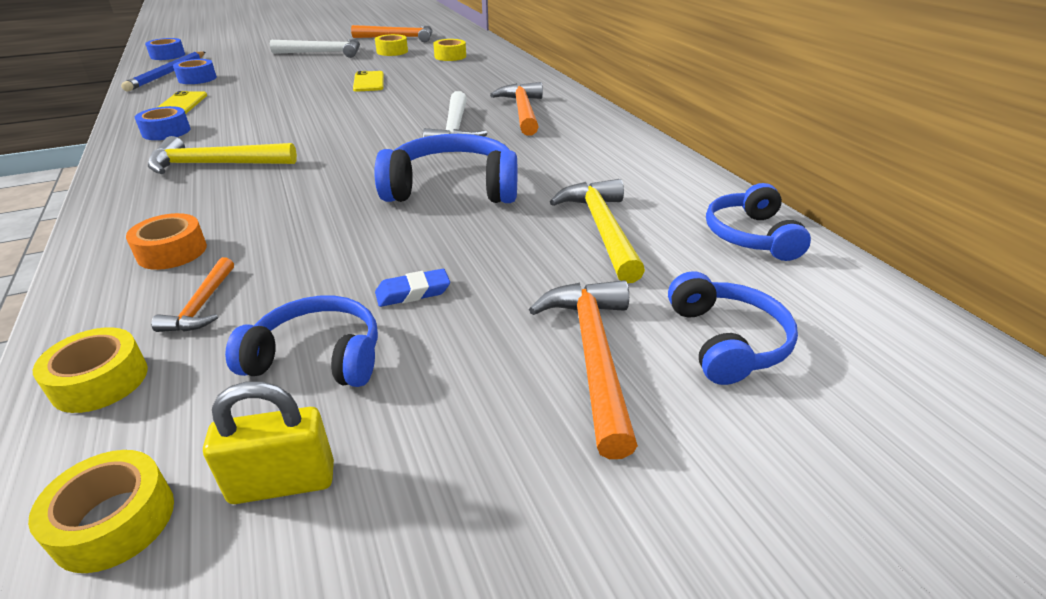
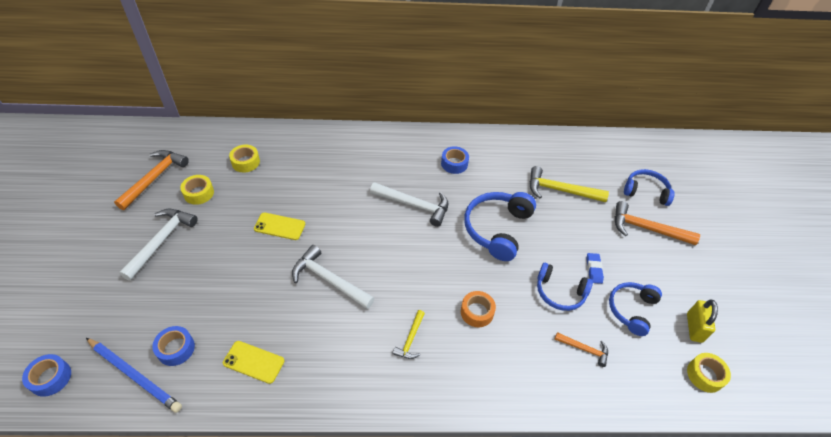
camera: 70 degrees left, 15 degrees up
(100, 381) = (633, 387): yellow tape -> none
(166, 132) = (323, 371): blue tape -> blue tape (454, 164)
(172, 252) = (528, 363): orange tape -> orange tape (477, 312)
(215, 165) = (410, 339): yellow hammer -> yellow hammer, size x0.56
(300, 112) = (329, 280): none -> white hammer
(522, 111) = (399, 164): orange hammer -> none
(750, 236) = (580, 149): blue headphones -> blue headphones (560, 292)

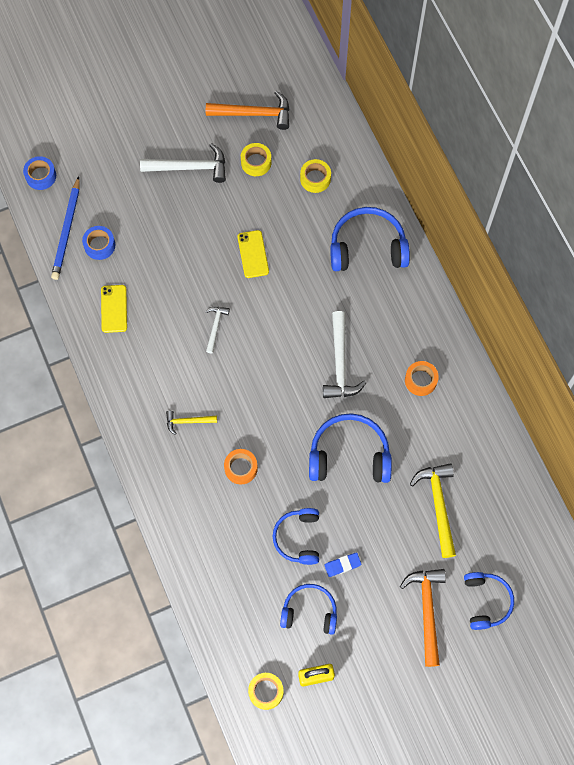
camera: 70 degrees right, 20 degrees up
(327, 153) = (367, 247): none -> blue headphones
(329, 280) = (215, 327): white hammer -> white hammer, size x0.56
(454, 164) = (420, 380): blue tape -> orange tape
(584, 349) = (245, 575): orange hammer -> none

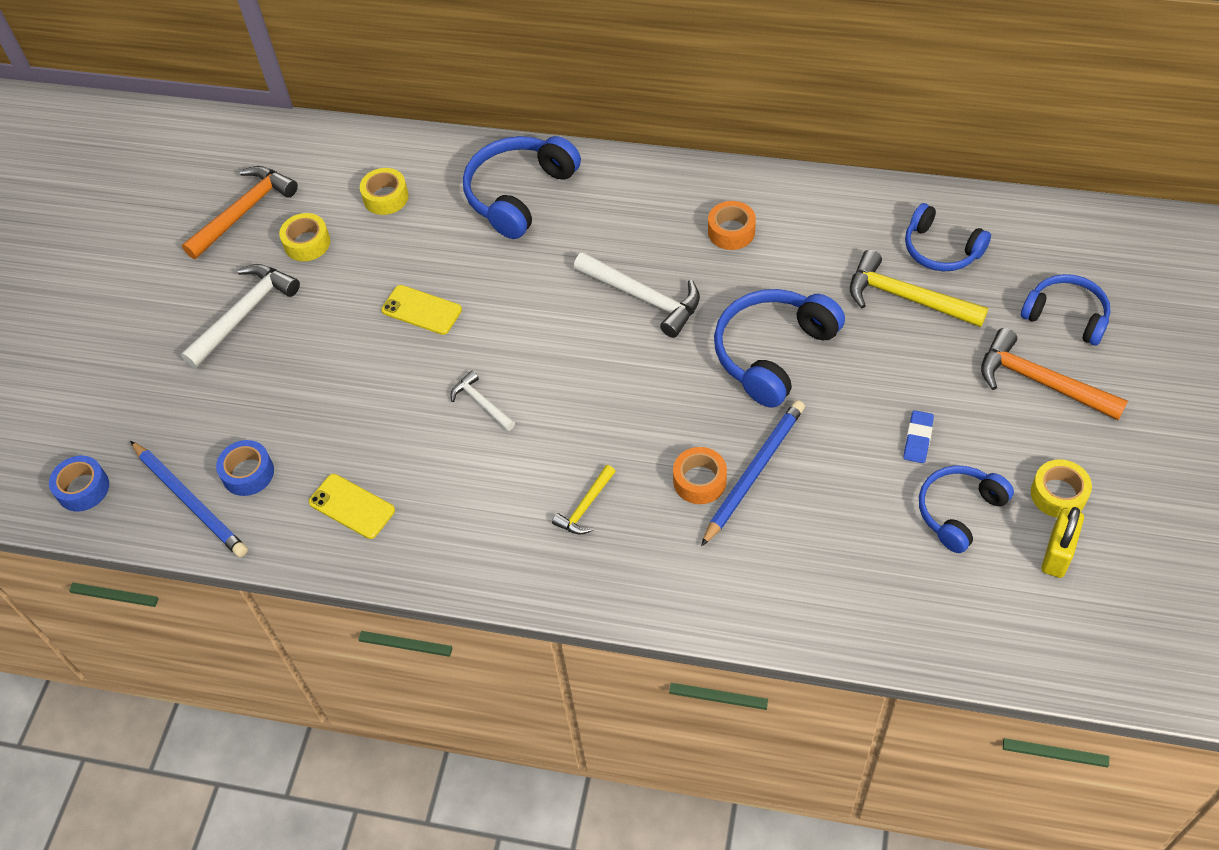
camera: 50 degrees left, 15 degrees down
(264, 492) = (754, 472): none -> blue pencil
(266, 691) = (1044, 627): yellow tape -> yellow tape (1058, 494)
(298, 538) = (846, 468): blue headphones -> blue headphones (941, 249)

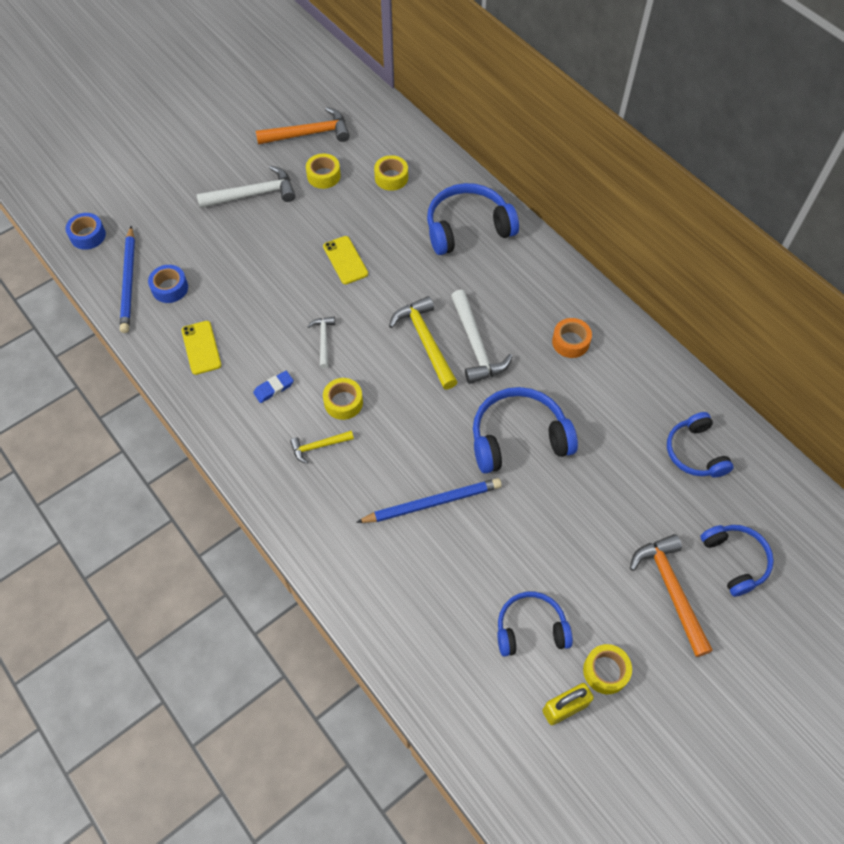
camera: 35 degrees right, 5 degrees up
(566, 447) = (343, 402): none -> yellow tape
(699, 481) = (396, 482): orange tape -> none
(906, 298) = (638, 467): yellow hammer -> yellow hammer (425, 341)
(918, 439) = (552, 562): blue eraser -> blue eraser (274, 388)

